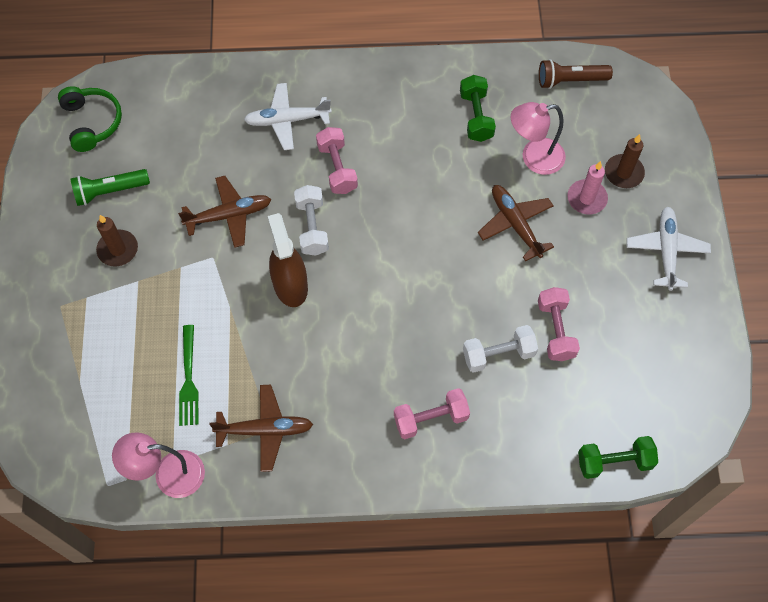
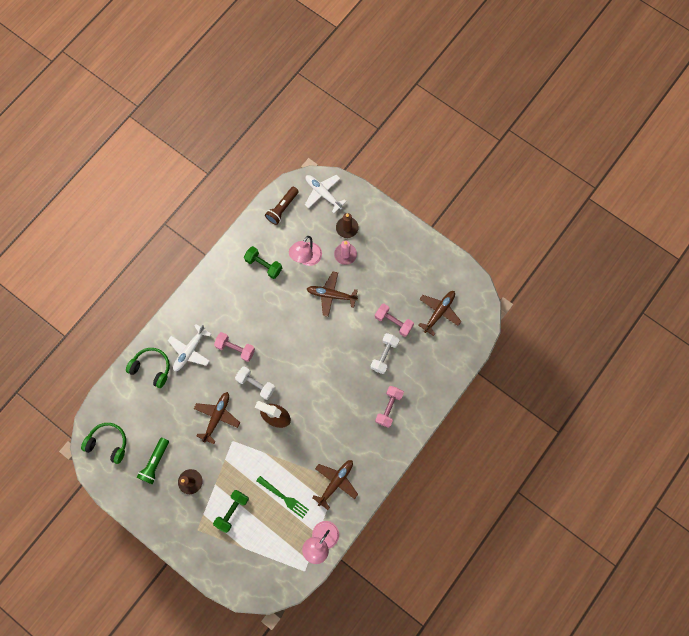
camera: 50 degrees left, 10 degrees up
(227, 97) = (152, 368): none -> green headphones
(614, 461) = (467, 349): green dumbbell -> green dumbbell (232, 511)
(628, 379) = (439, 312): none -> brown plane
(666, 251) = (397, 244): white plane -> white plane (323, 194)

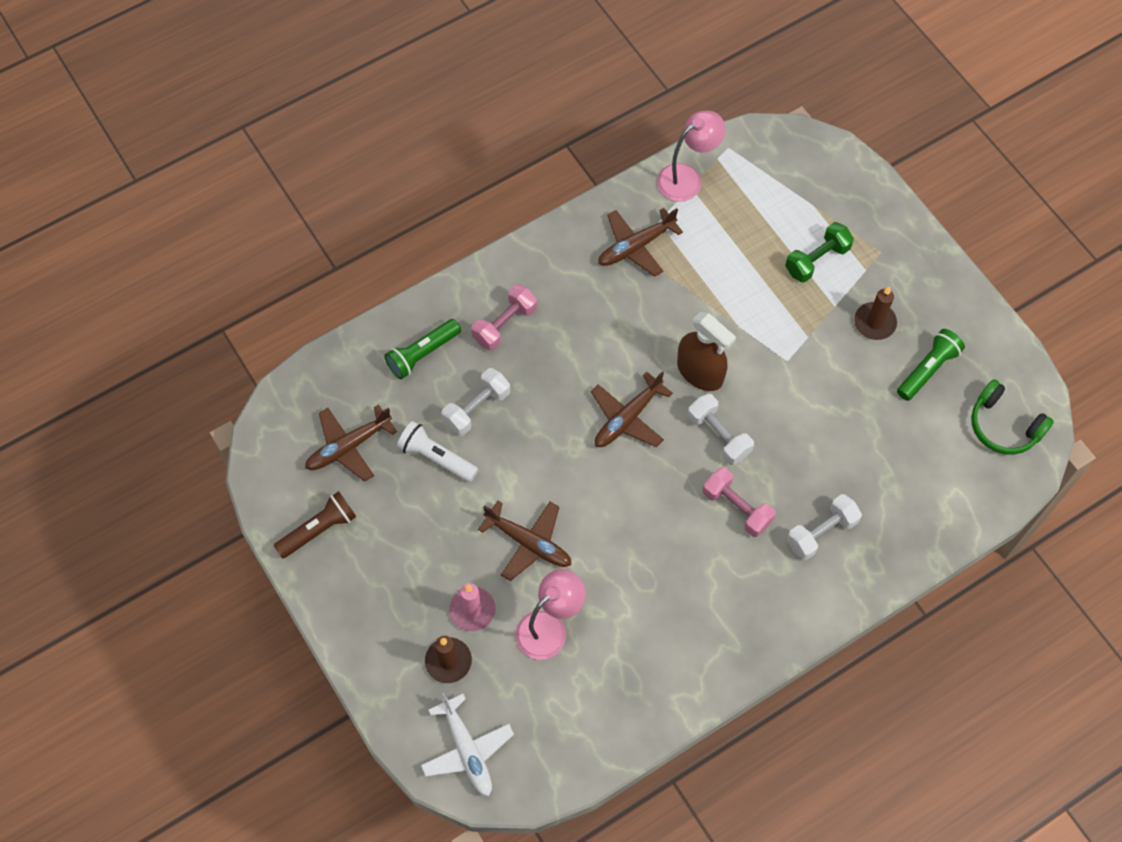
camera: 160 degrees left, 10 degrees down
(152, 368) = (899, 525): green headphones -> none
(190, 350) = (821, 532): white plane -> white dumbbell
(217, 417) = (803, 405): brown plane -> brown plane (628, 417)
(264, 265) = (636, 644): green dumbbell -> none
(282, 208) = (560, 748): brown flashlight -> brown flashlight (319, 529)
(284, 497) = (727, 252): green fork -> none
(393, 322) = (436, 457): pink dumbbell -> white flashlight
(424, 375) = (422, 354): none -> green flashlight

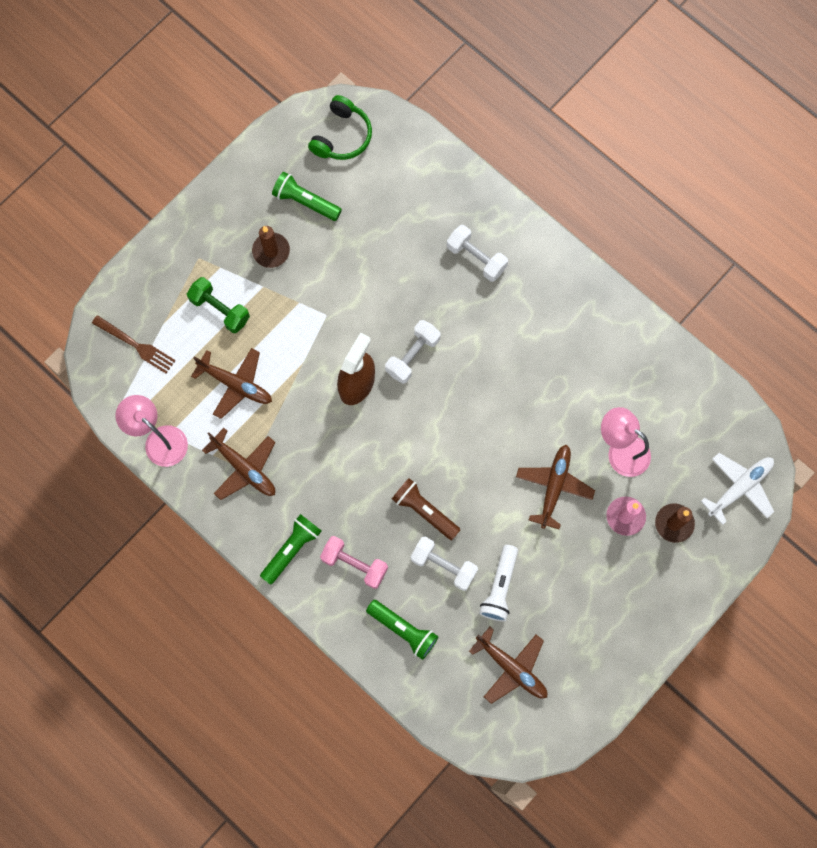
camera: 105 degrees left, 10 degrees up
(319, 529) = (595, 668): brown flashlight -> brown flashlight (424, 511)
(538, 271) = (292, 549): none -> green flashlight
(628, 417) = (416, 434): brown plane -> brown plane (235, 384)
(737, 508) = (474, 327): pink dumbbell -> none
(795, 176) = (136, 345): none -> brown fork

